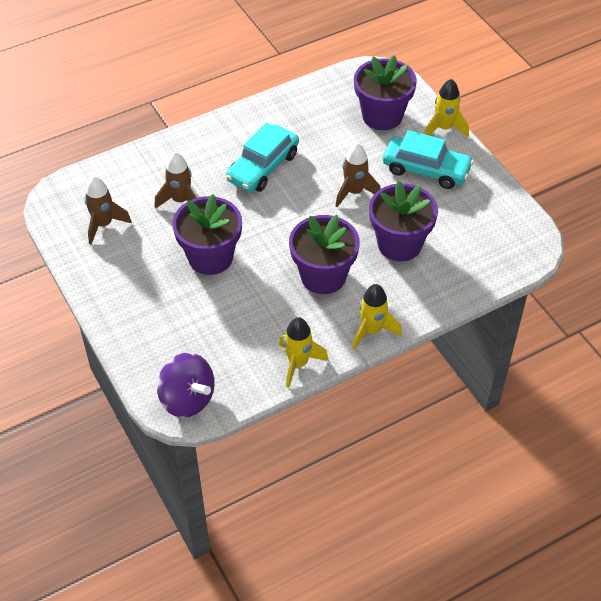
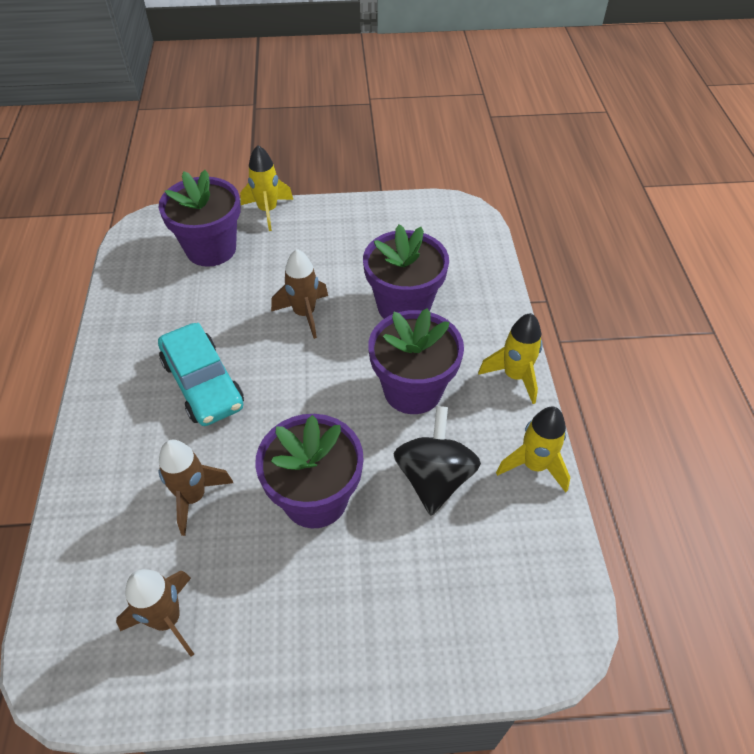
camera: 65 degrees left, 0 degrees up
(187, 399) = (546, 620): purple spinning top -> none
(257, 311) = (434, 478): none -> black spinning top
(426, 169) = (314, 245): turquoise car -> none

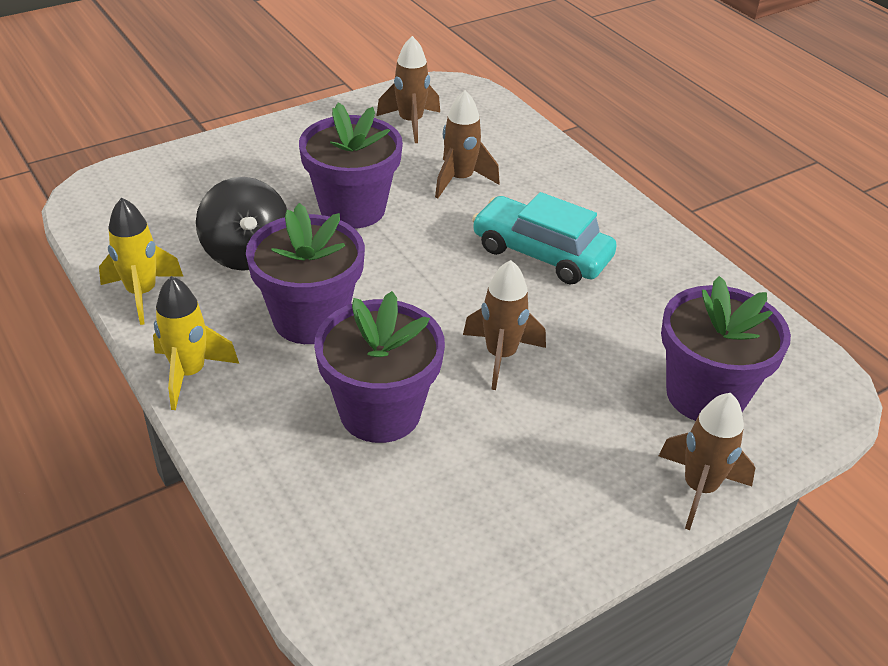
camera: 150 degrees right, 10 degrees down
(268, 211) = (699, 488): yellow rocket -> brown rocket

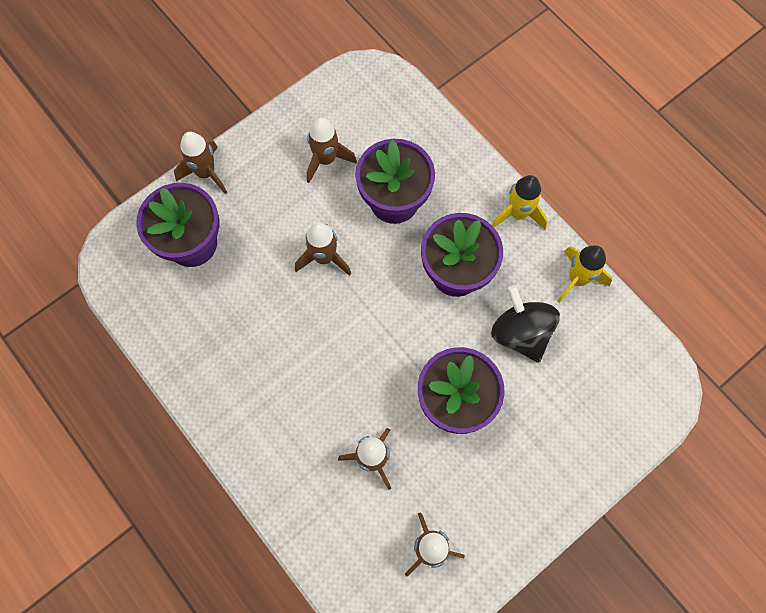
camera: 175 degrees right, 30 degrees up
(487, 484) = (326, 159): none -> brown rocket
(541, 253) = (299, 369): turquoise car -> none

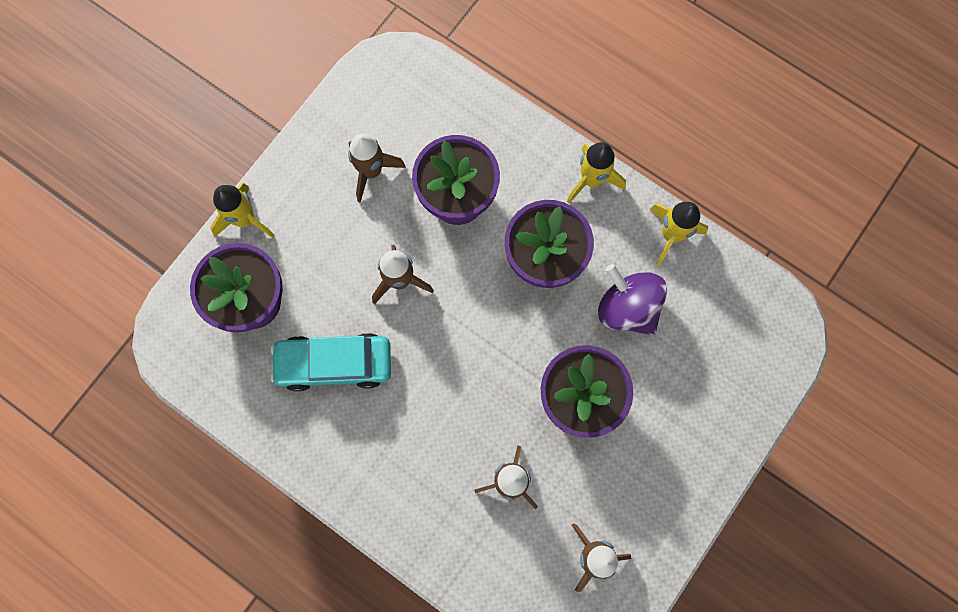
camera: 15 degrees left, 5 degrees up
(206, 173) = (245, 219): brown rocket -> yellow rocket
(246, 314) = (334, 363): none -> turquoise car
(520, 333) = (627, 308): black spinning top -> purple spinning top

